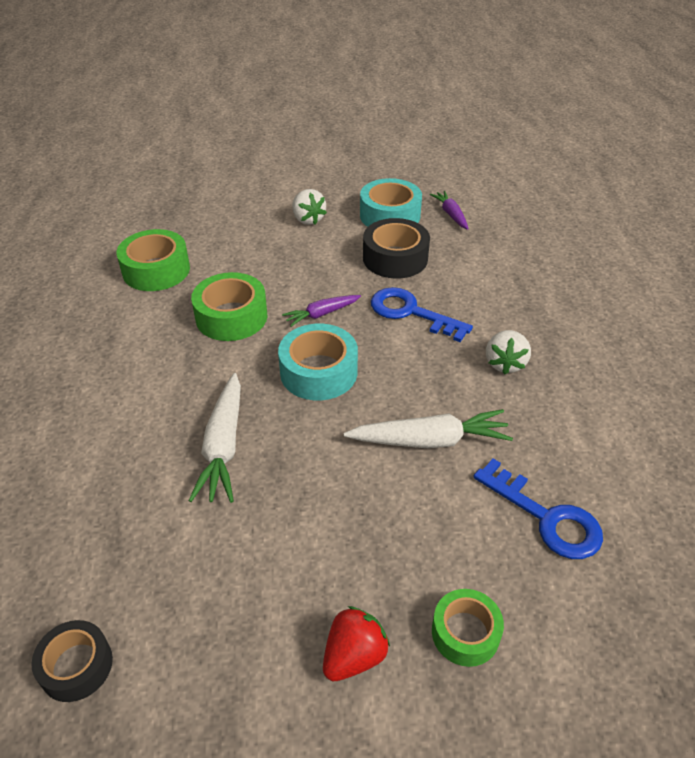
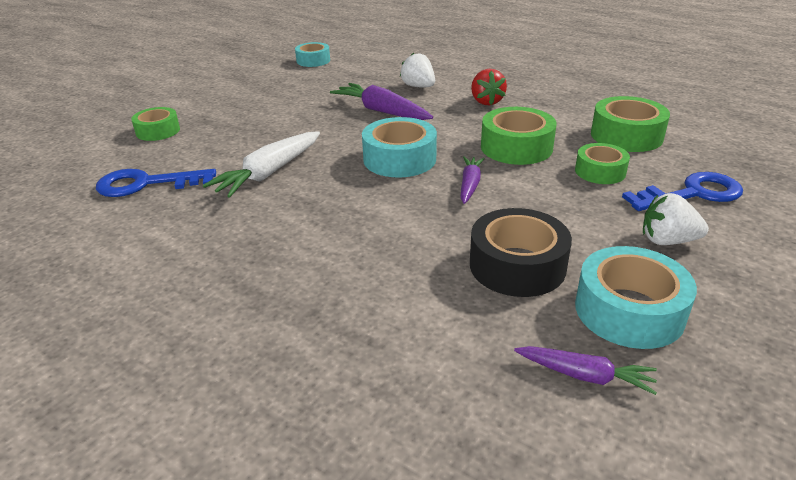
camera: 130 degrees right, 10 degrees down
(76, 666) = (313, 61): black tape -> turquoise tape
(223, 446) = (382, 111): white carrot -> purple carrot
(237, 264) = (600, 171): none -> green tape
(354, 656) = (206, 105): red strawberry -> red strawberry (486, 101)
(411, 312) = (410, 230): blue key -> blue key (692, 194)
(505, 363) = (273, 246): white strawberry -> white strawberry (418, 87)

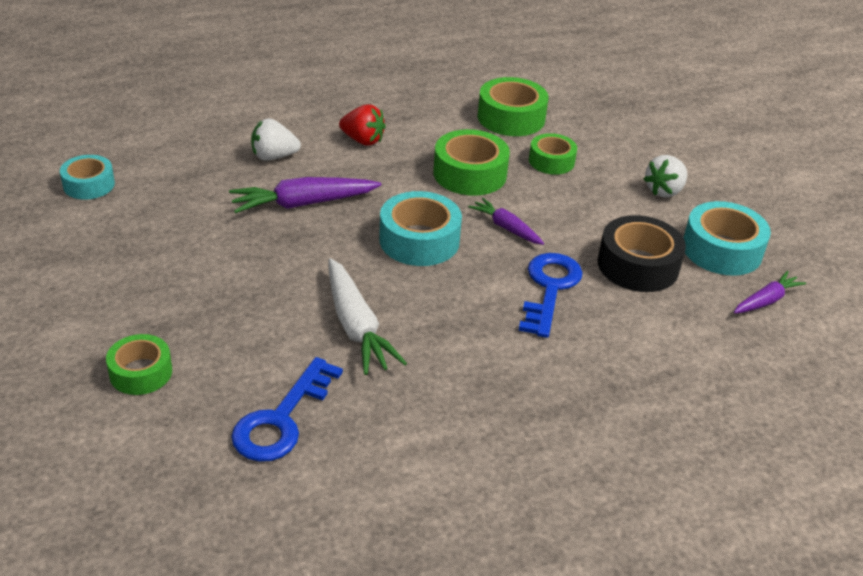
camera: 60 degrees left, 5 degrees up
(692, 194) = (620, 146): blue key -> blue key (549, 288)

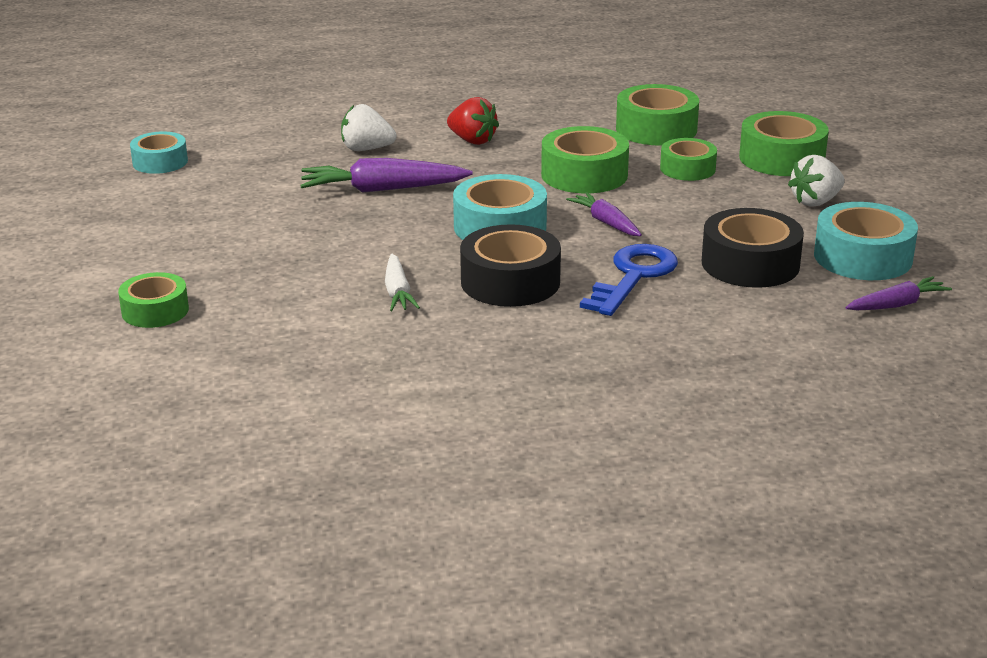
camera: 15 degrees right, 10 degrees down
(281, 419) = (285, 358): blue key -> none
(356, 326) = (398, 292): white carrot -> white carrot, size x0.60
(449, 305) = (510, 282): none -> black tape
(621, 144) = (781, 158): none -> green tape

